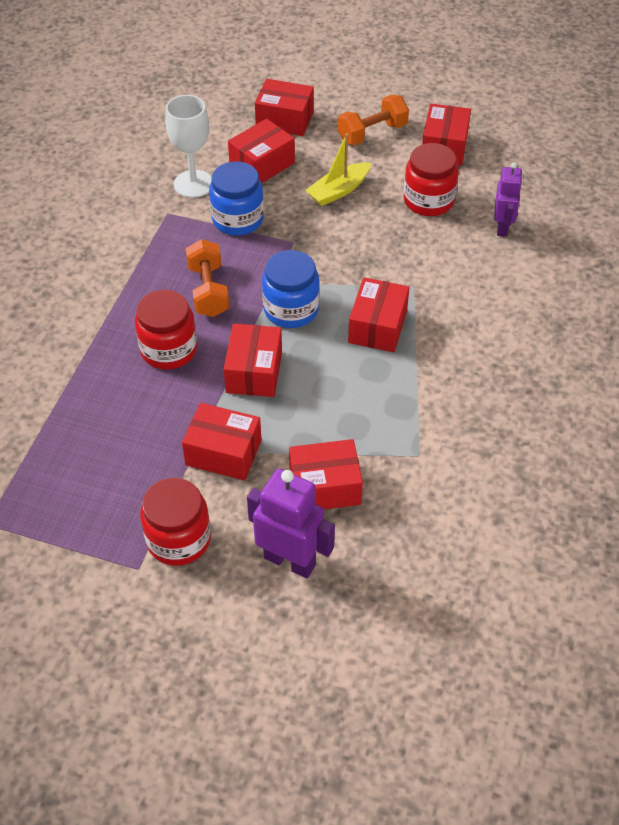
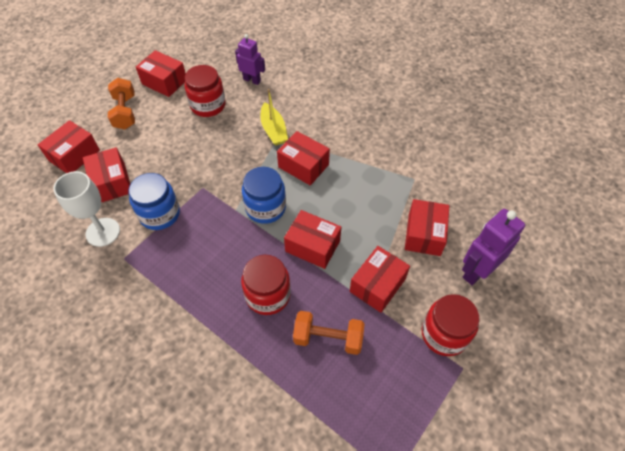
camera: 70 degrees left, 5 degrees up
(208, 291) = (222, 253): orange dumbbell -> orange dumbbell (328, 338)
(338, 191) = (169, 147): yellow boat -> yellow boat (273, 130)

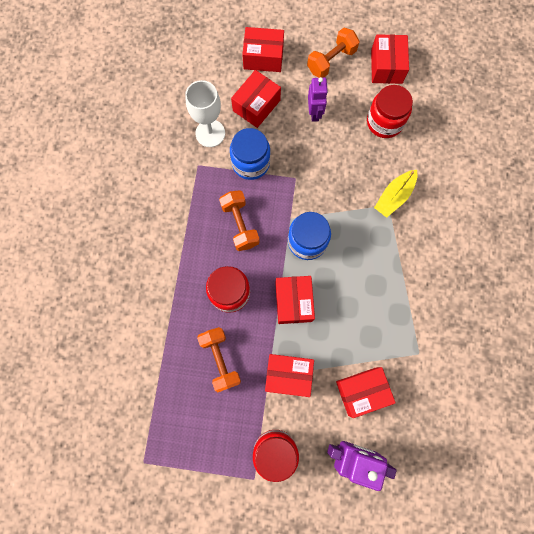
camera: 60 degrees right, 20 degrees up
(209, 252) = (240, 224): none -> orange dumbbell
(252, 80) = (441, 139): purple robot -> purple robot (314, 113)
(303, 166) = (370, 247): red box -> none

